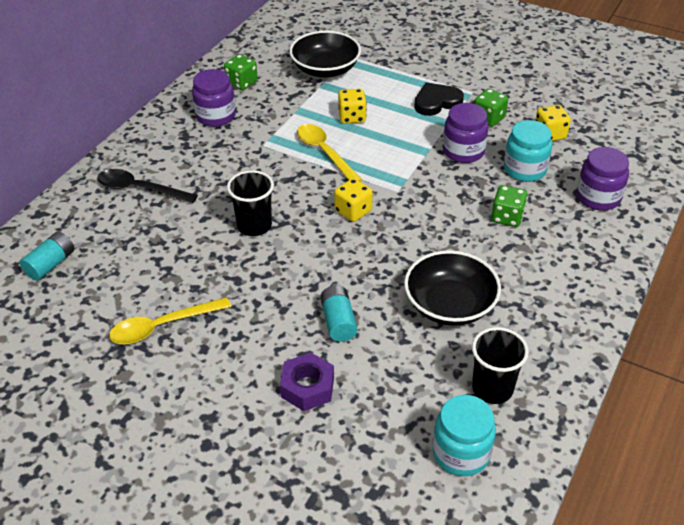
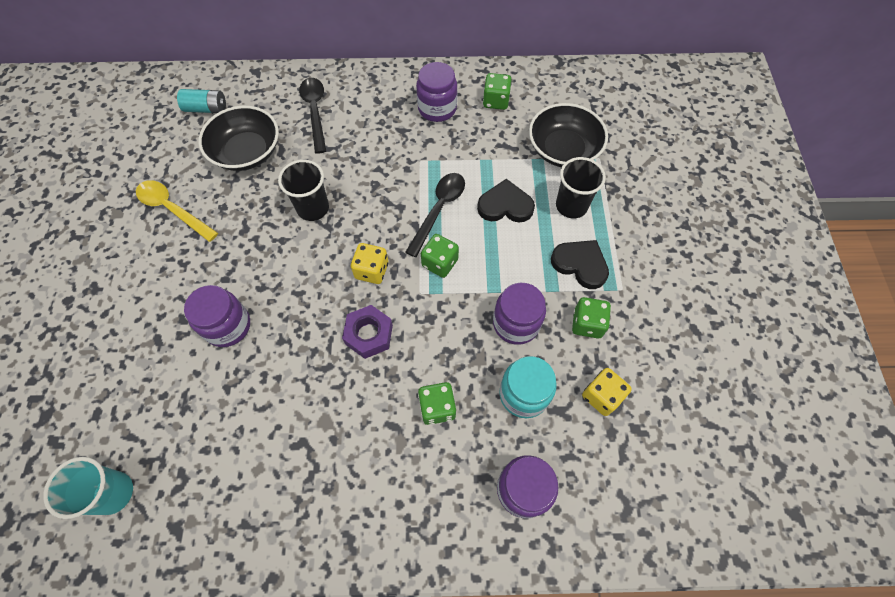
camera: 60 degrees right, 20 degrees up
(307, 387) = (146, 339): purple nut -> purple nut (369, 334)
(324, 153) = (439, 210): yellow spoon -> black spoon
(338, 321) = (228, 326): turquoise battery -> purple jar
(352, 117) = (505, 205): yellow dice -> black heart
(377, 170) = (440, 263): none -> green dice
(450, 305) = (287, 407): black bowl -> black bowl (247, 152)
(461, 453) = (113, 493): turquoise jar -> turquoise cup
(492, 388) = (197, 489): black cup -> black cup (571, 206)

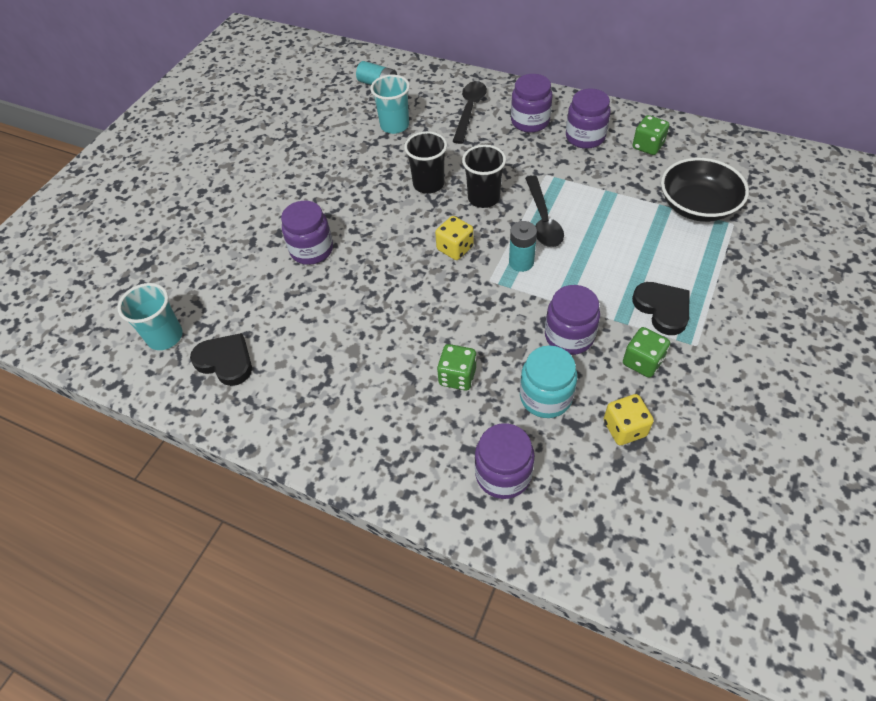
camera: 30 degrees right, 10 degrees down
(173, 209) = (313, 151): yellow spoon -> none
(247, 152) = (394, 126): black bowl -> turquoise cup
(369, 334) = (426, 297): purple nut -> none
(379, 107) = (530, 121): none -> purple jar
(439, 210) = (543, 219): black spoon -> black spoon turned 120 degrees clockwise
(440, 263) = (521, 262): green dice -> turquoise battery
(505, 205) = (610, 235): black heart -> black heart (225, 361)
(571, 206) = (680, 256): black cup -> black cup (483, 198)

